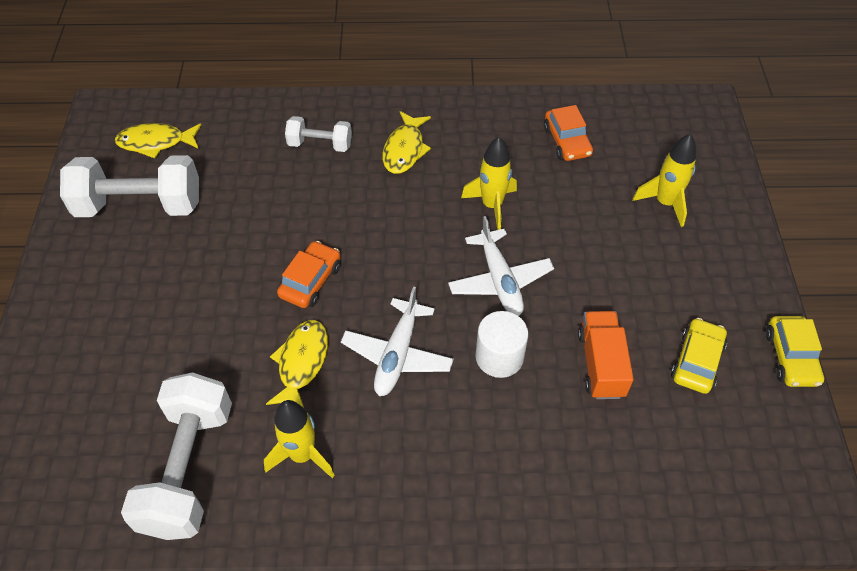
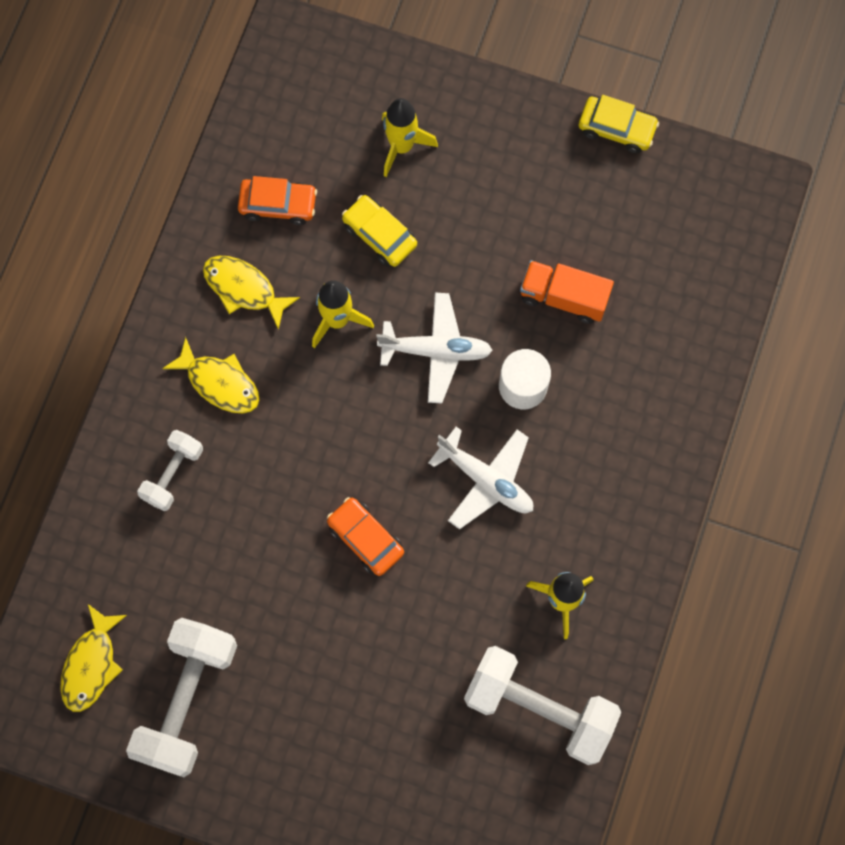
camera: 70 degrees left, 20 degrees up
(302, 363) = (462, 574): yellow fish -> yellow fish (244, 289)
(696, 361) = (591, 212): yellow car -> yellow car (379, 235)

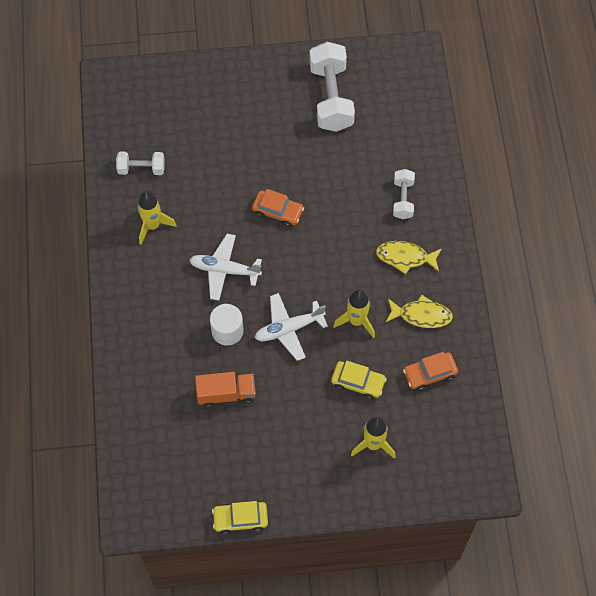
camera: 155 degrees right, 10 degrees down
(91, 664) = (390, 93): yellow fish -> none
(539, 708) = (141, 169): white dumbbell -> white dumbbell, size x0.54

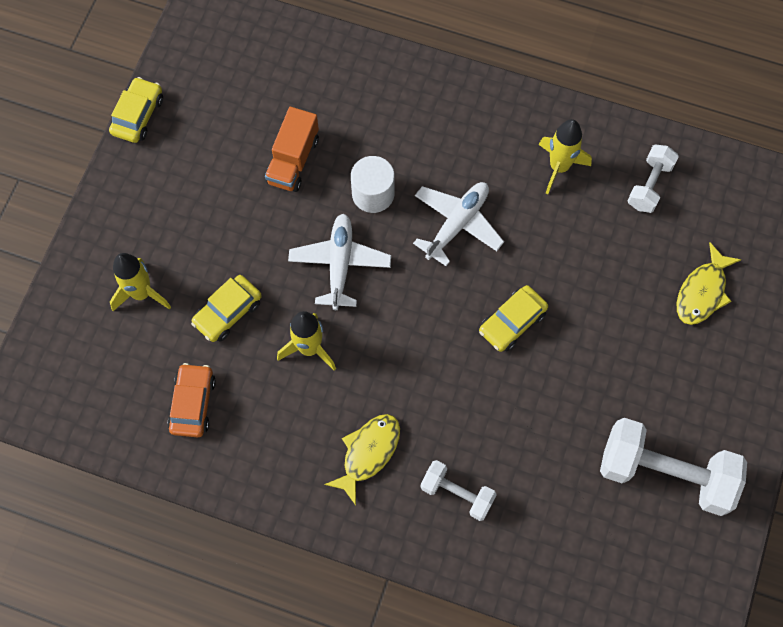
camera: 115 degrees right, 5 degrees up
(278, 211) = (512, 322): orange car -> yellow car
(421, 315) = (276, 433): yellow fish -> yellow fish (702, 292)

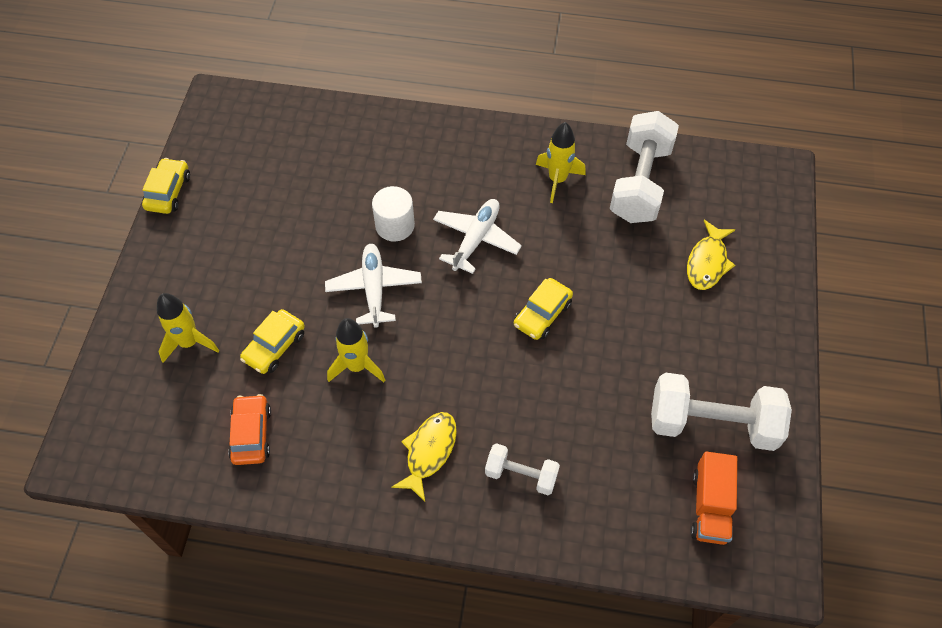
camera: 10 degrees left, 10 degrees down
(293, 160) = (317, 208): orange truck -> orange truck (710, 506)
(649, 185) = (640, 183): white dumbbell -> white dumbbell, size x1.85

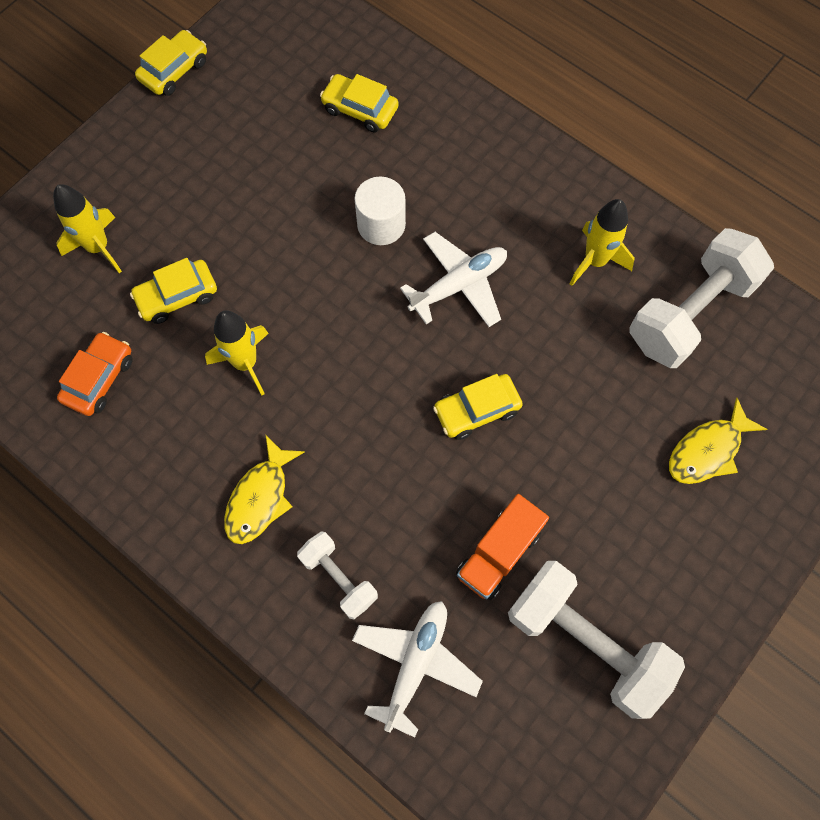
camera: 30 degrees right, 10 degrees up
(328, 156) = (360, 109): none -> yellow car
(374, 289) = (315, 286): white plane -> white plane (415, 664)
(429, 452) = (260, 498): yellow fish -> yellow fish turned 150 degrees clockwise
(710, 506) = (520, 734): orange truck -> orange truck (498, 553)

